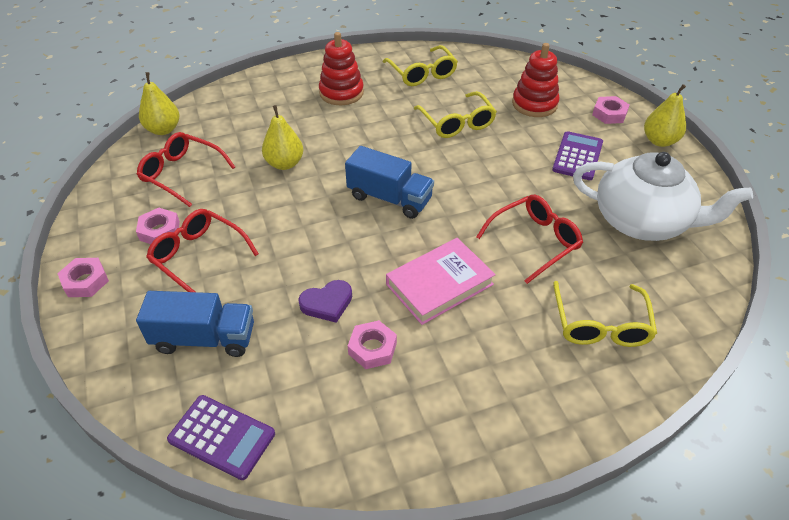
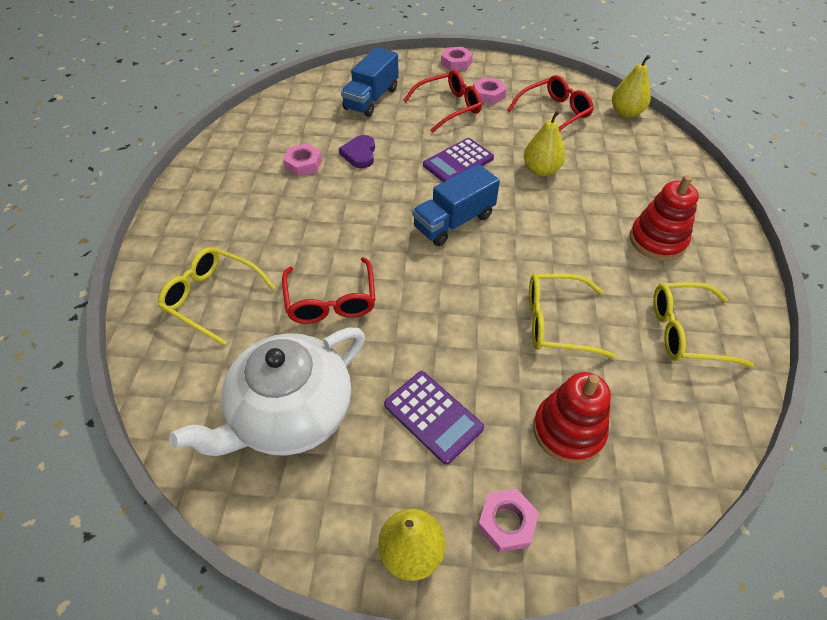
camera: 115 degrees right, 5 degrees up
(222, 437) = (295, 94): purple calculator -> purple calculator (458, 162)
(439, 284) = (331, 217): pink book -> none

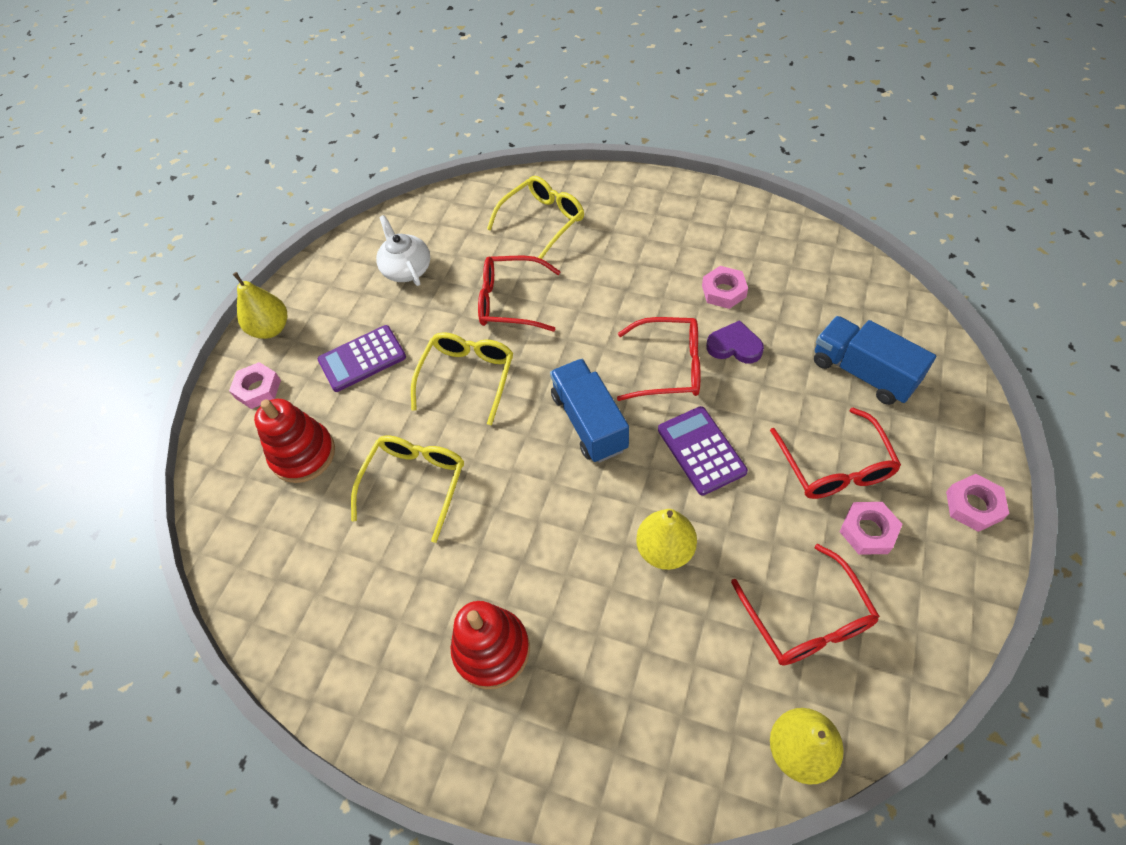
camera: 110 degrees right, 5 degrees up
(291, 413) = (407, 269): white teapot -> white teapot, size x0.54
(388, 185) = (669, 367): none -> red glasses
(686, 332) = (351, 612): yellow glasses -> yellow glasses (467, 377)

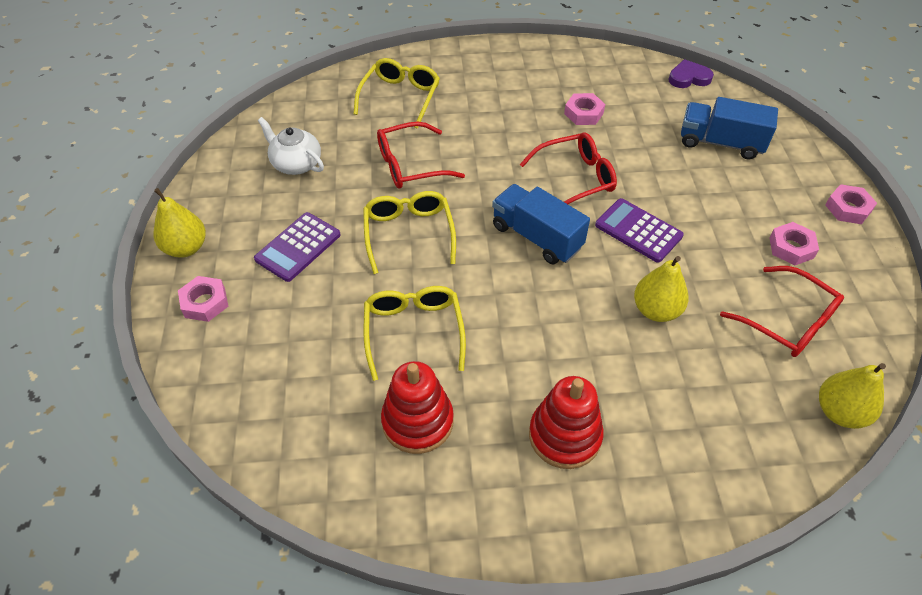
camera: 30 degrees left, 5 degrees down
(303, 454) = (288, 343): red stacking toy -> red stacking toy (417, 421)
(734, 346) = (616, 150): purple heart -> purple heart (688, 78)
(835, 466) = (741, 211): red glasses -> none

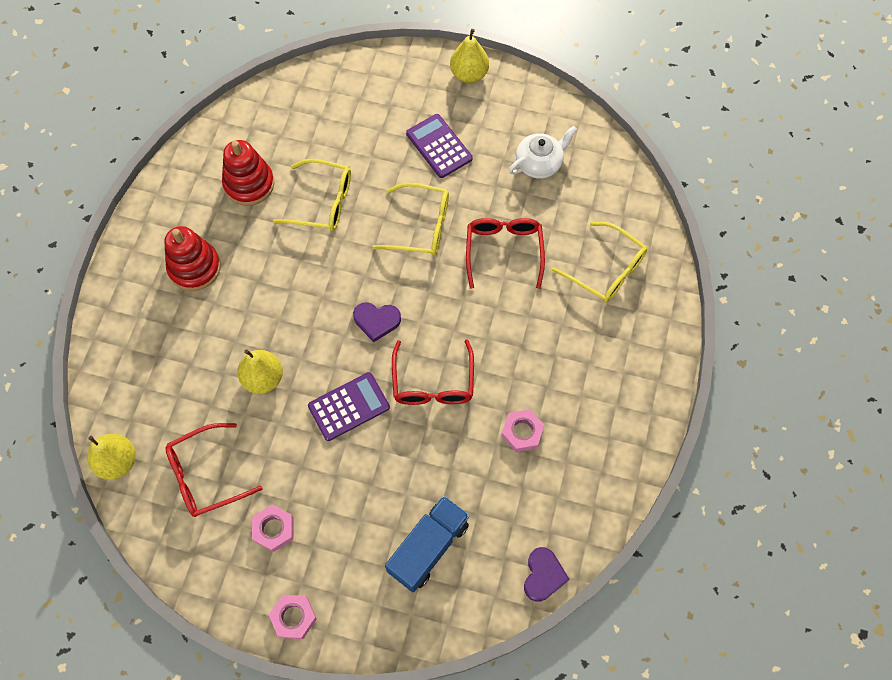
camera: 110 degrees right, 15 degrees up
(205, 302) = (408, 79): pink nut -> none
(536, 237) = (376, 321): blue truck -> purple heart

